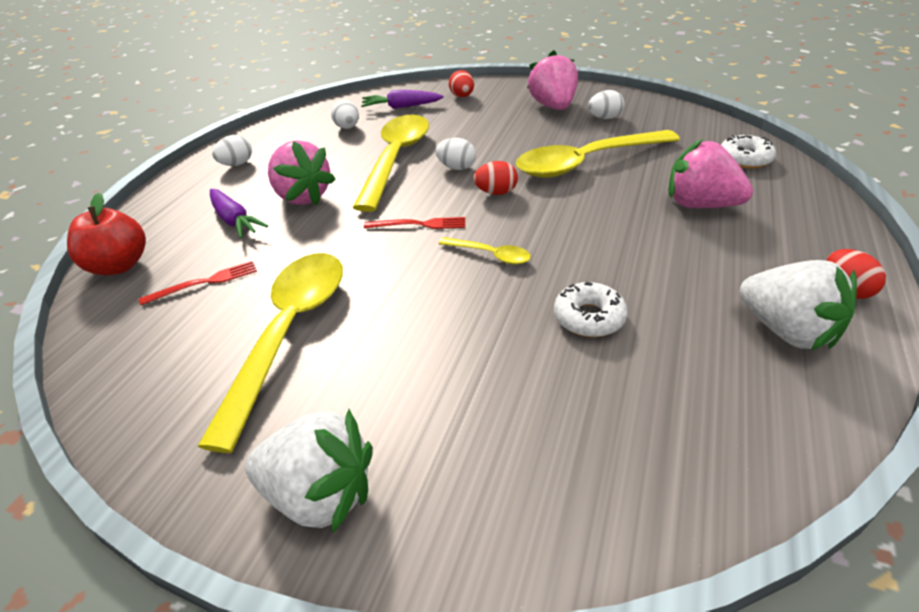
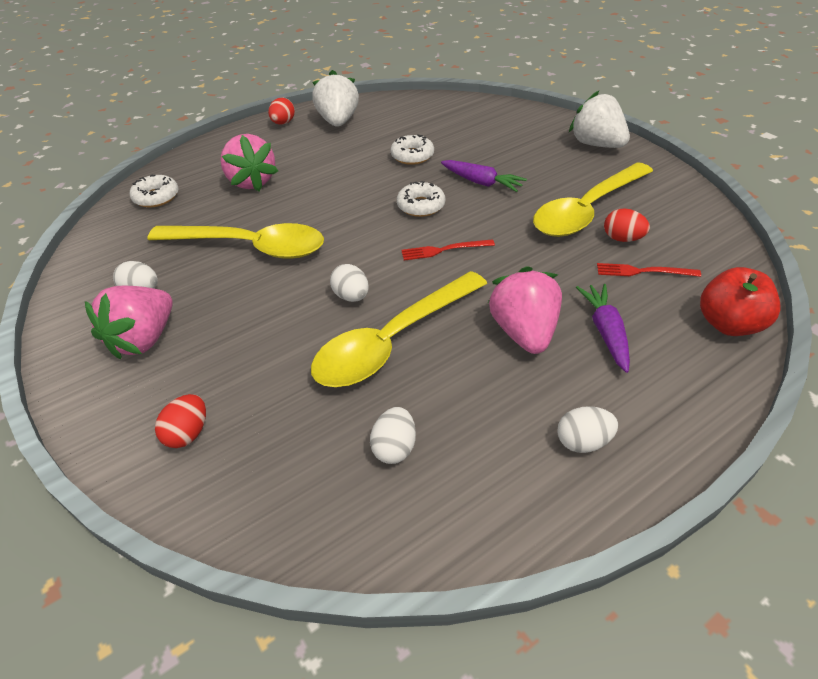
camera: 145 degrees left, 5 degrees up
(401, 107) = (283, 460): purple carrot -> purple carrot (481, 182)
(419, 224) = (444, 250): red fork -> red fork turned 45 degrees counterclockwise
(490, 255) = (421, 206): yellow spoon -> white donut
(496, 192) = (355, 252): red egg -> red egg (622, 239)

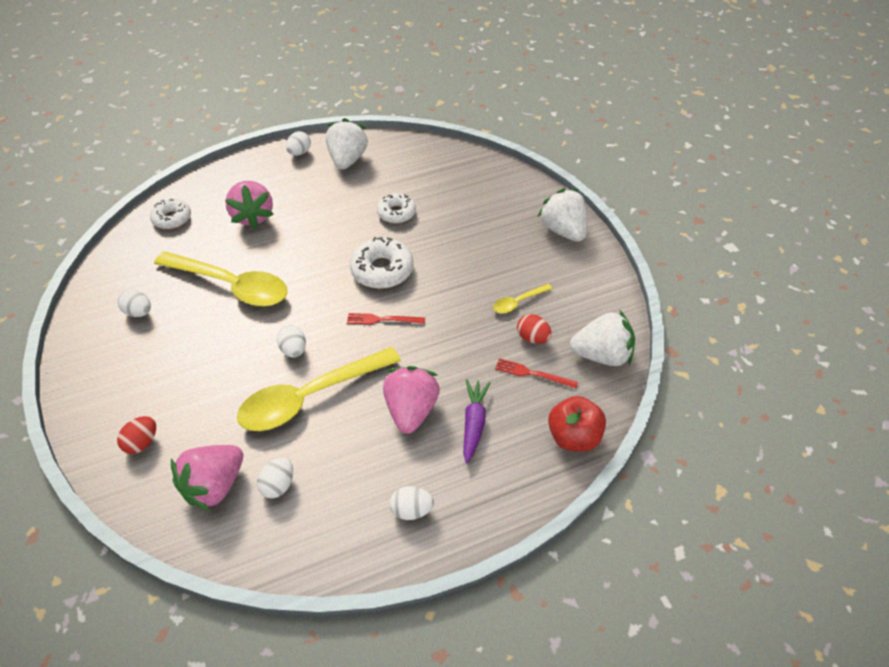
camera: 10 degrees right, 5 degrees up
(144, 339) = (130, 357): pink strawberry -> pink strawberry (214, 486)
(283, 123) = (299, 153): red egg -> white egg
(421, 206) = (382, 270): white donut -> white donut, size x1.51
(481, 182) = (443, 254): purple carrot -> none
(586, 210) = (518, 302): yellow spoon -> yellow spoon, size x0.44
(707, 241) = (601, 355): none -> white strawberry

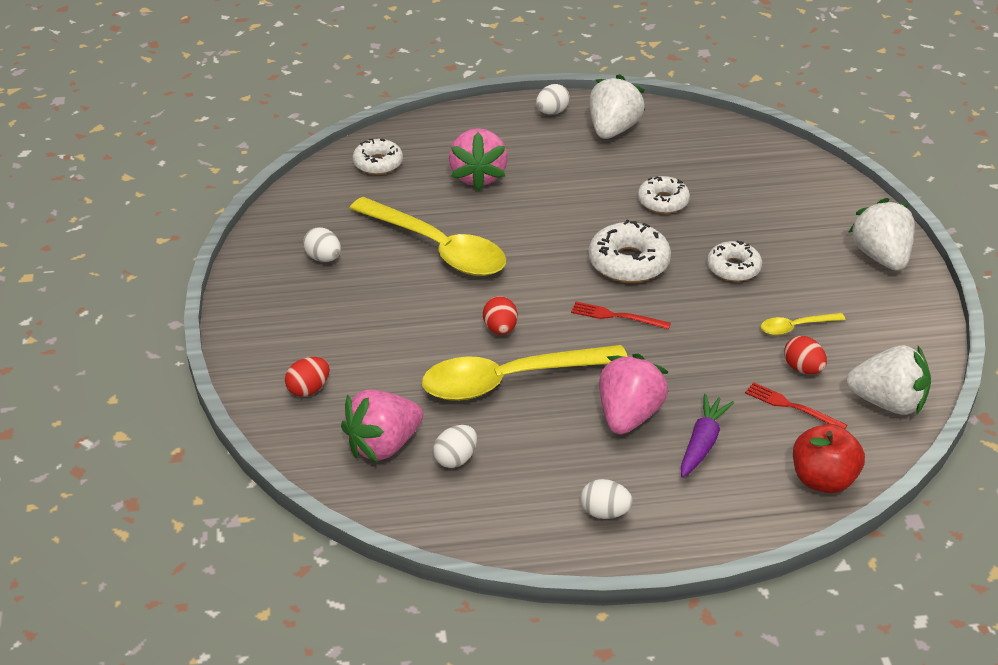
camera: 15 degrees right, 10 degrees down
(294, 350) = (500, 329): white egg -> red egg
(460, 260) = (733, 268): none -> white donut

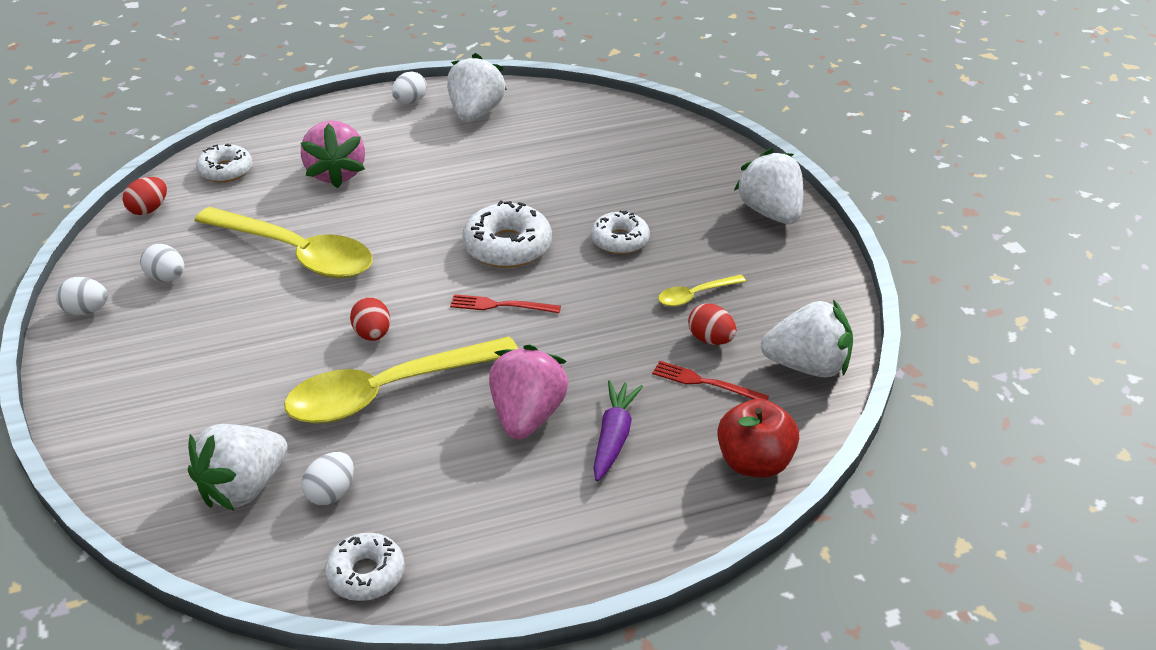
camera: 10 degrees left, 0 degrees up
(308, 389) = (151, 430): red egg -> red egg (149, 209)
(383, 446) = (243, 488): pink strawberry -> white strawberry
(605, 513) = (513, 535): white egg -> white egg (86, 310)
(663, 201) = (536, 179): white donut -> white donut (366, 574)

